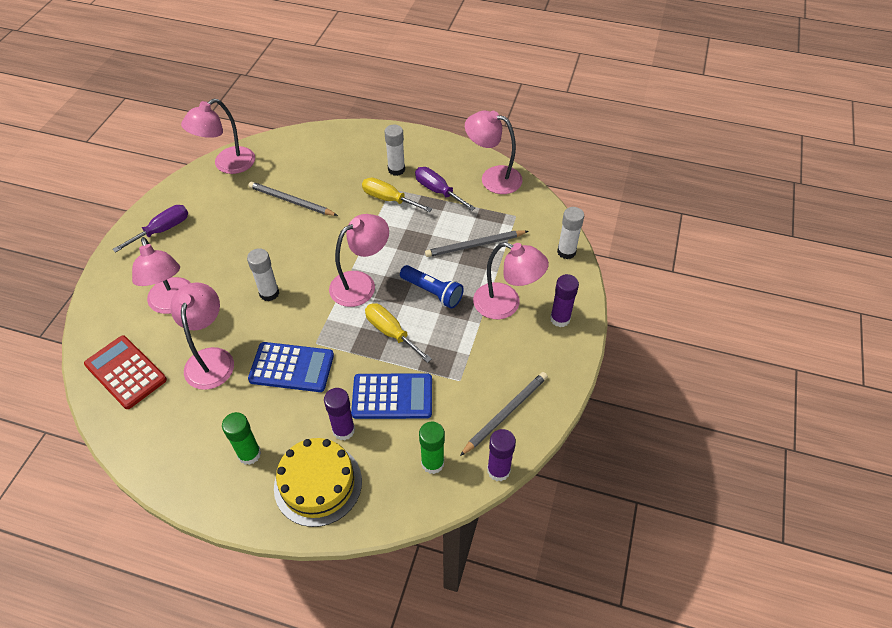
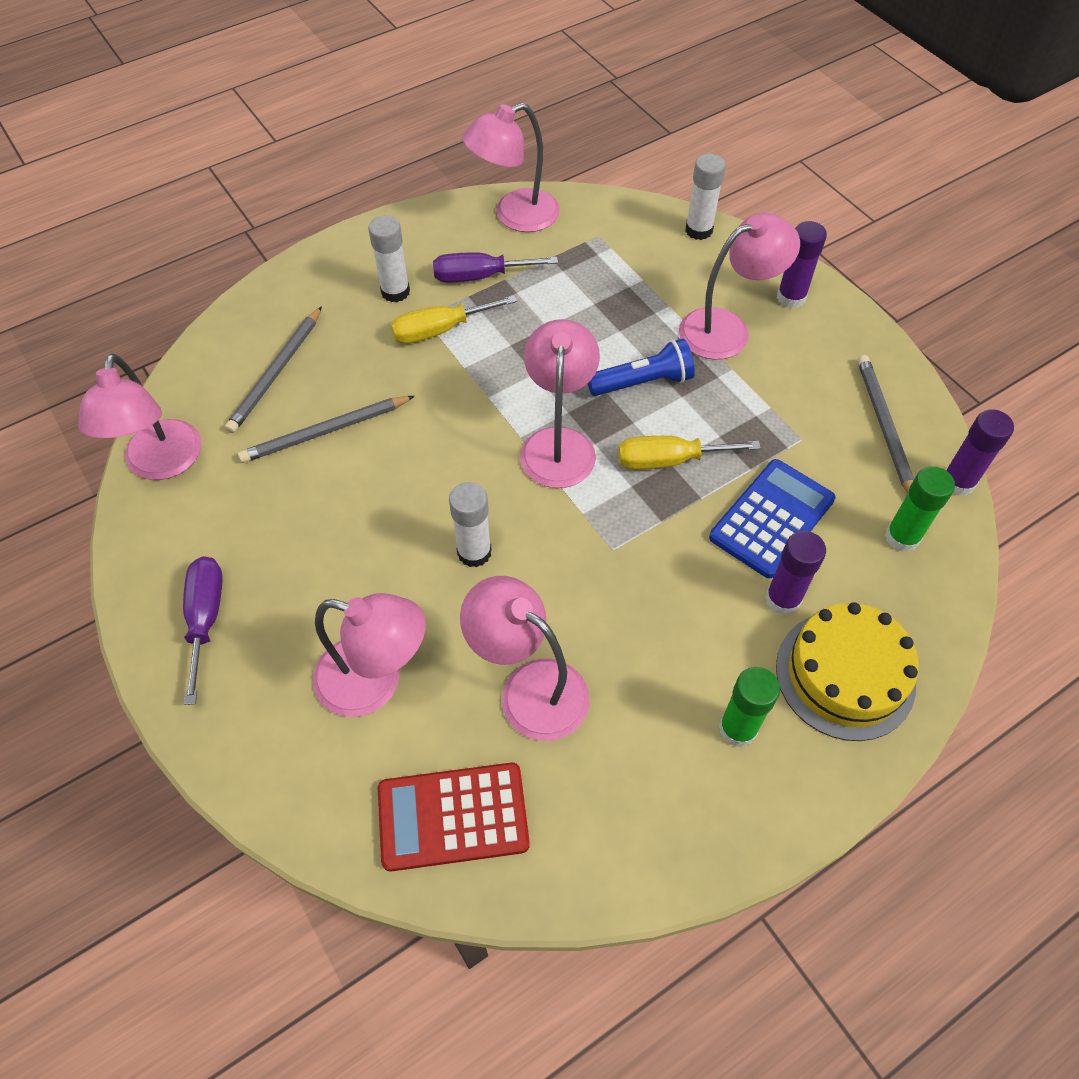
camera: 50 degrees left, 5 degrees up
(291, 368) = (631, 599): blue calculator -> none
(475, 245) = (607, 299): grey pencil -> grey pencil (276, 372)

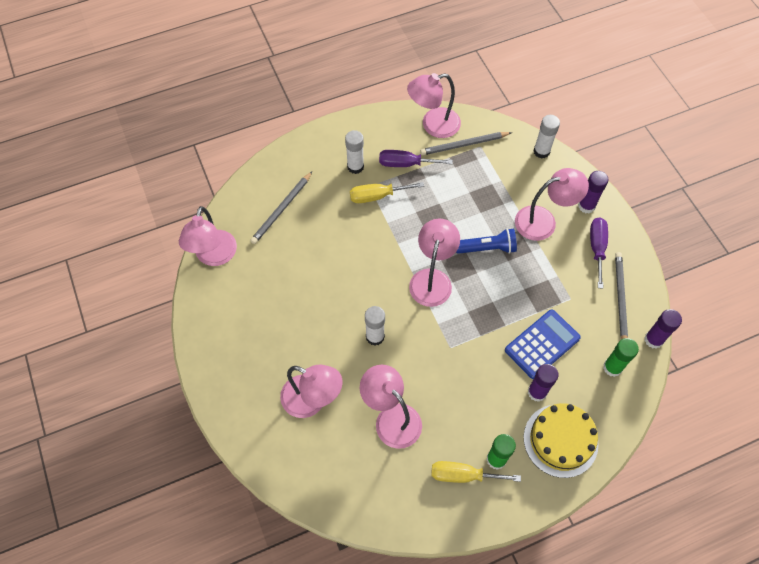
camera: 10 degrees right, 5 degrees up
(205, 619) = (229, 351): purple screwdriver -> purple screwdriver (597, 248)
(325, 432) = (304, 251): grey pencil -> grey pencil (464, 145)
(453, 816) = (341, 478): red calculator -> none
(669, 460) = (492, 299): yellow screwdriver -> yellow screwdriver (463, 475)

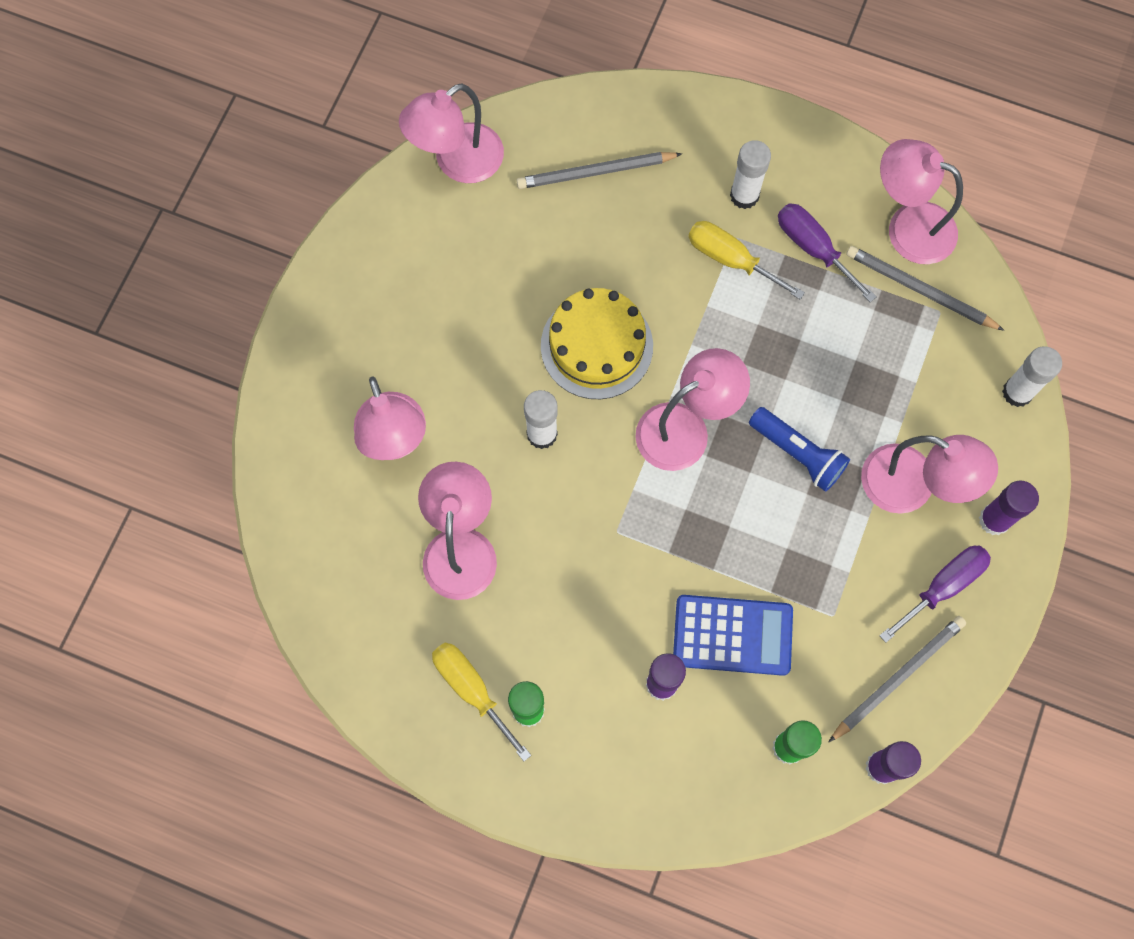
camera: 45 degrees right, 10 degrees up
(560, 440) = (626, 765): yellow cake -> yellow cake (596, 346)

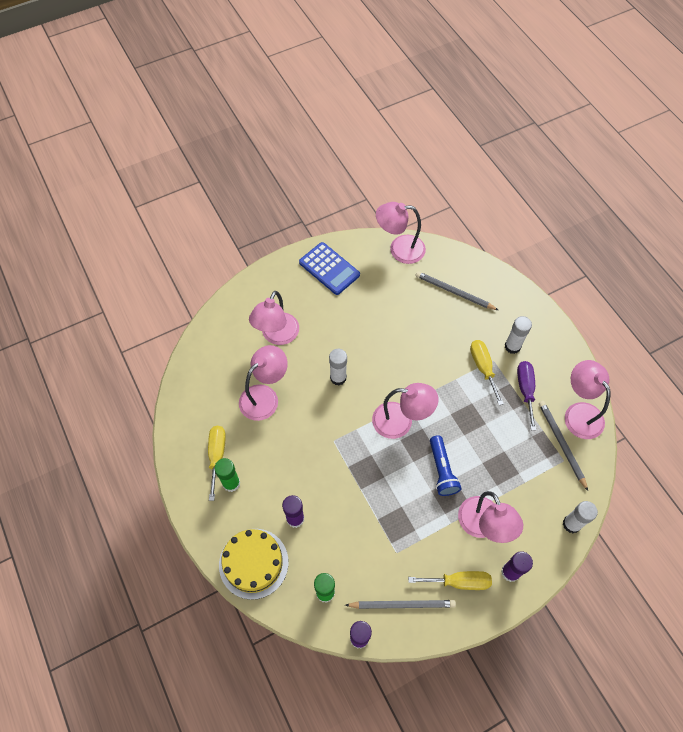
camera: 40 degrees right, 10 degrees down
(596, 346) = (393, 360): yellow cake -> yellow cake (253, 563)
(732, 635) = (344, 523): blue calculator -> blue calculator (329, 269)
(943, 587) = (459, 582): purple screwdriver -> yellow screwdriver

